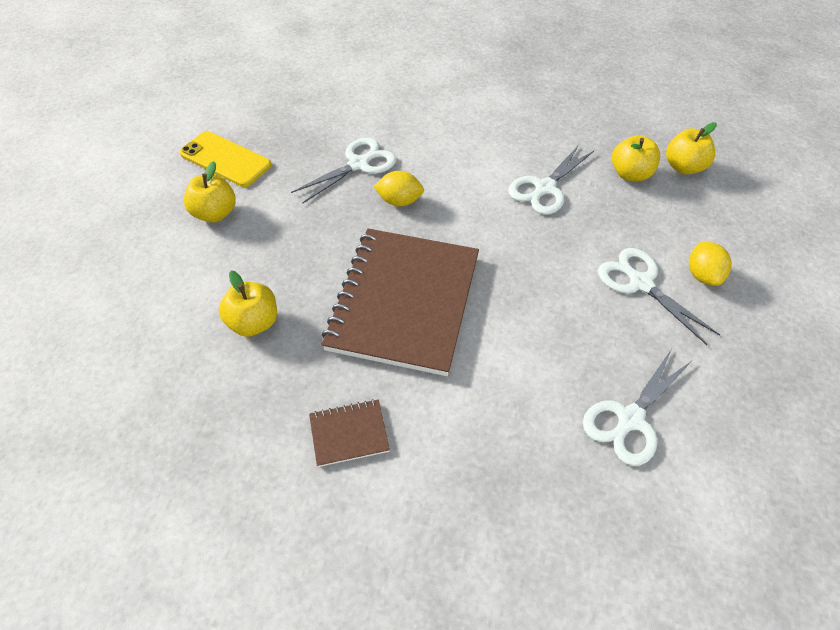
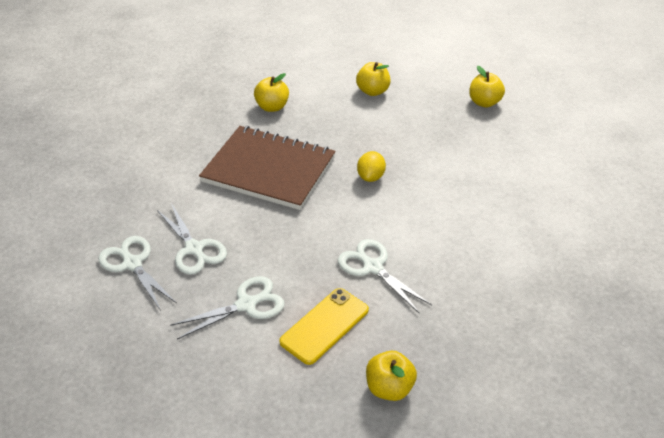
camera: 100 degrees right, 10 degrees down
(225, 159) = (430, 95): yellow phone -> yellow phone (325, 326)
(349, 433) = (179, 139): brown notebook -> none
(359, 164) = (418, 159): white scissors -> white scissors (194, 249)
(630, 174) = (384, 337): yellow apple -> yellow apple (484, 102)
(702, 275) = (242, 352): yellow lemon -> none

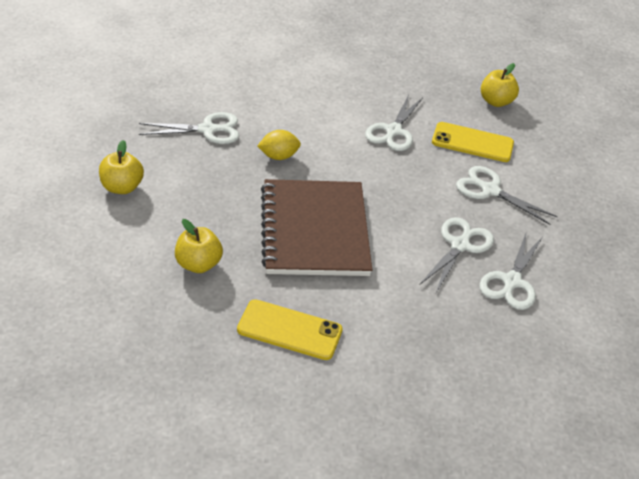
camera: 120 degrees left, 0 degrees up
(184, 130) = (289, 330): none -> yellow phone
(426, 147) = (208, 130): none -> white scissors
(484, 102) = (106, 103): yellow apple -> none

